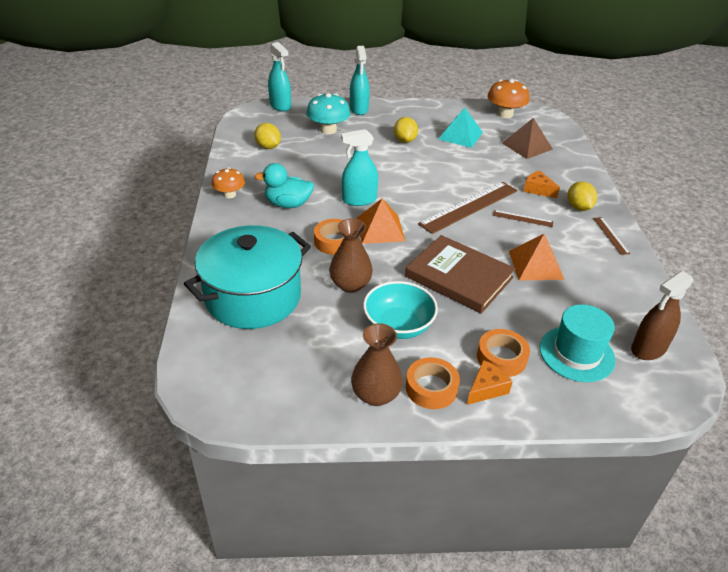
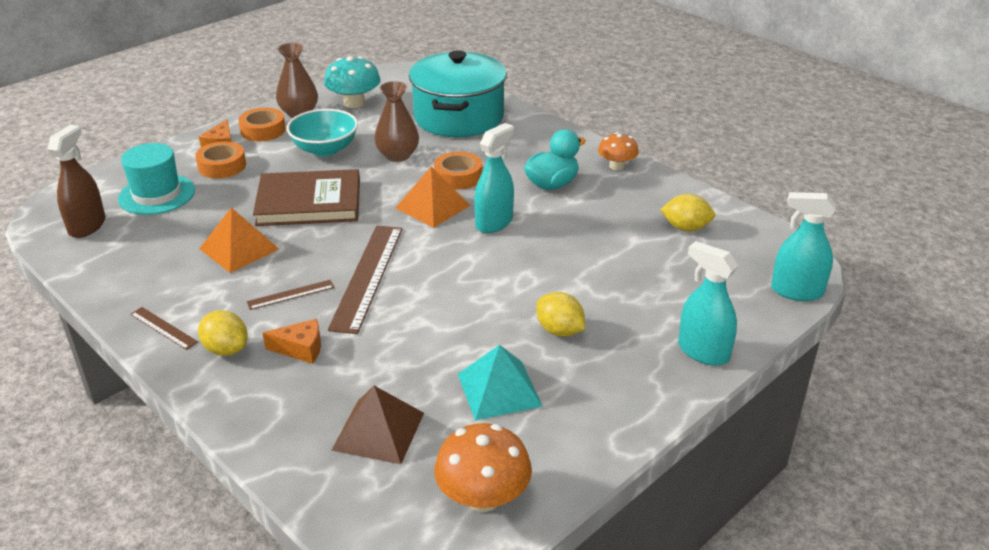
camera: 140 degrees right, 5 degrees down
(328, 130) = (672, 289): turquoise mushroom -> turquoise mushroom (354, 103)

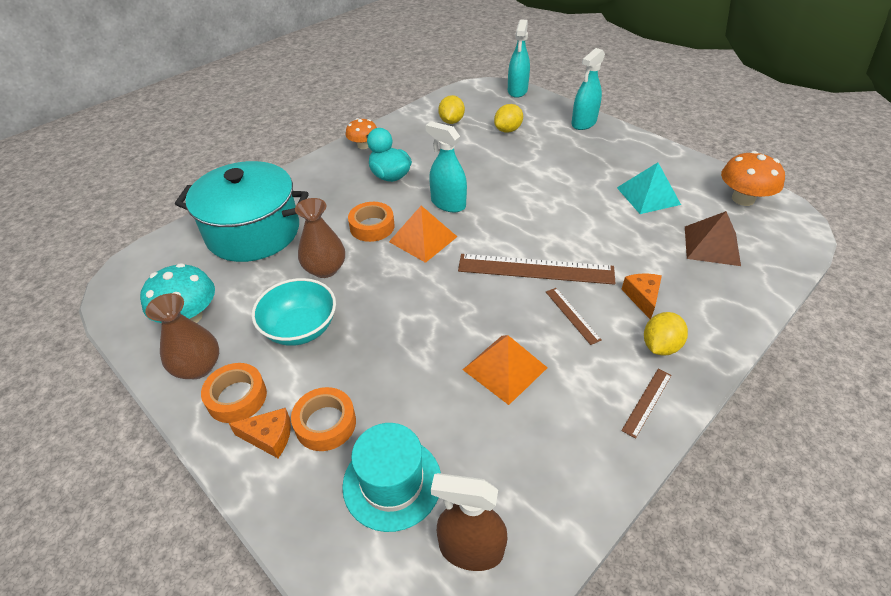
camera: 90 degrees left, 10 degrees up
(309, 203) = (415, 325): brown book -> none
(559, 331) = (579, 172): yellow lemon -> yellow lemon (508, 130)

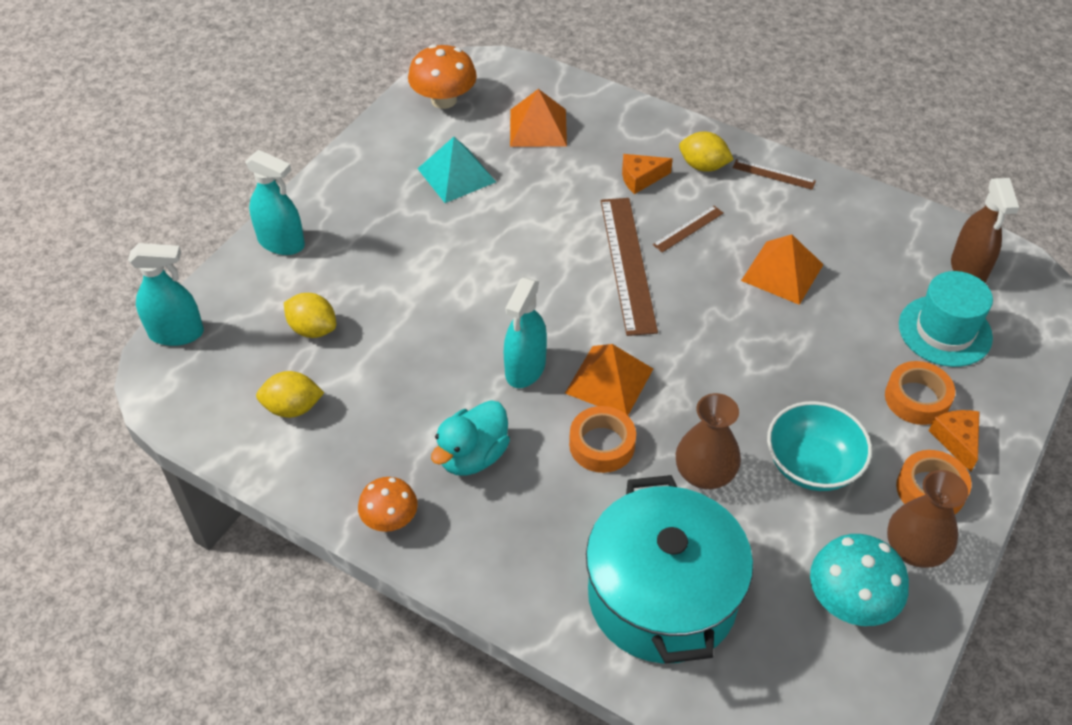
camera: 105 degrees left, 5 degrees up
(711, 245) = (538, 127): brown pyramid -> orange pyramid

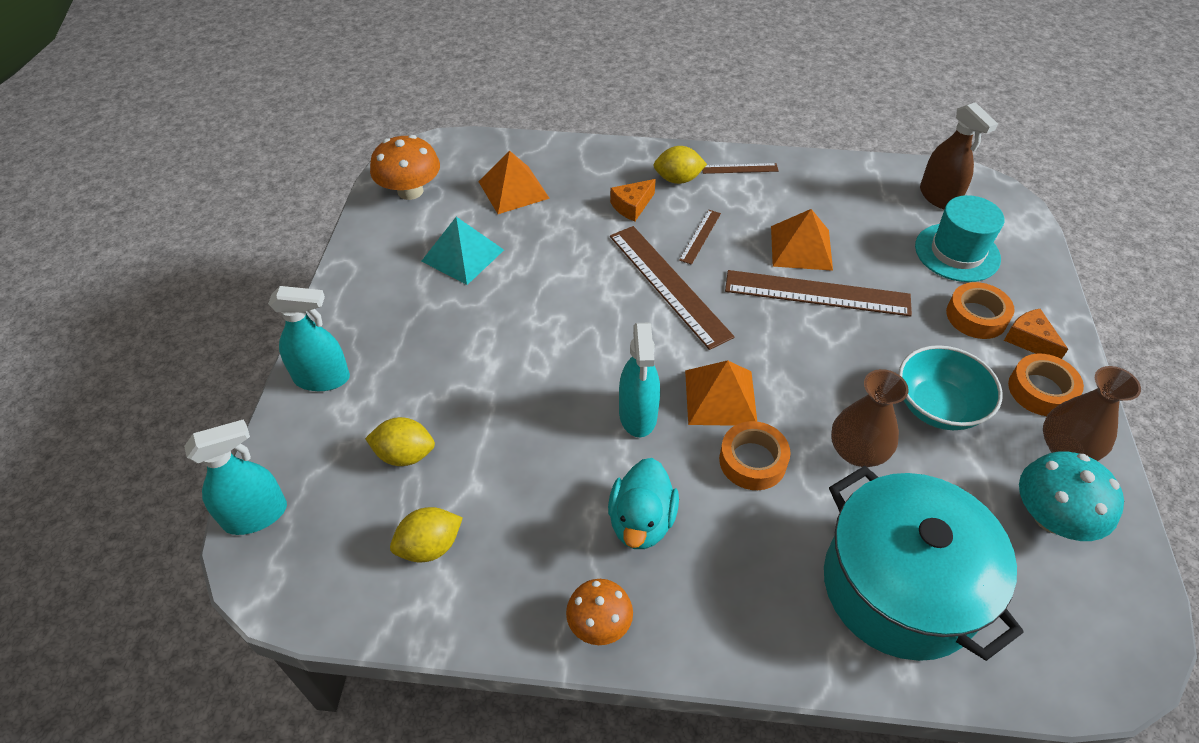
camera: 25 degrees left, 0 degrees up
(767, 321) = (817, 293): none -> brown ruler

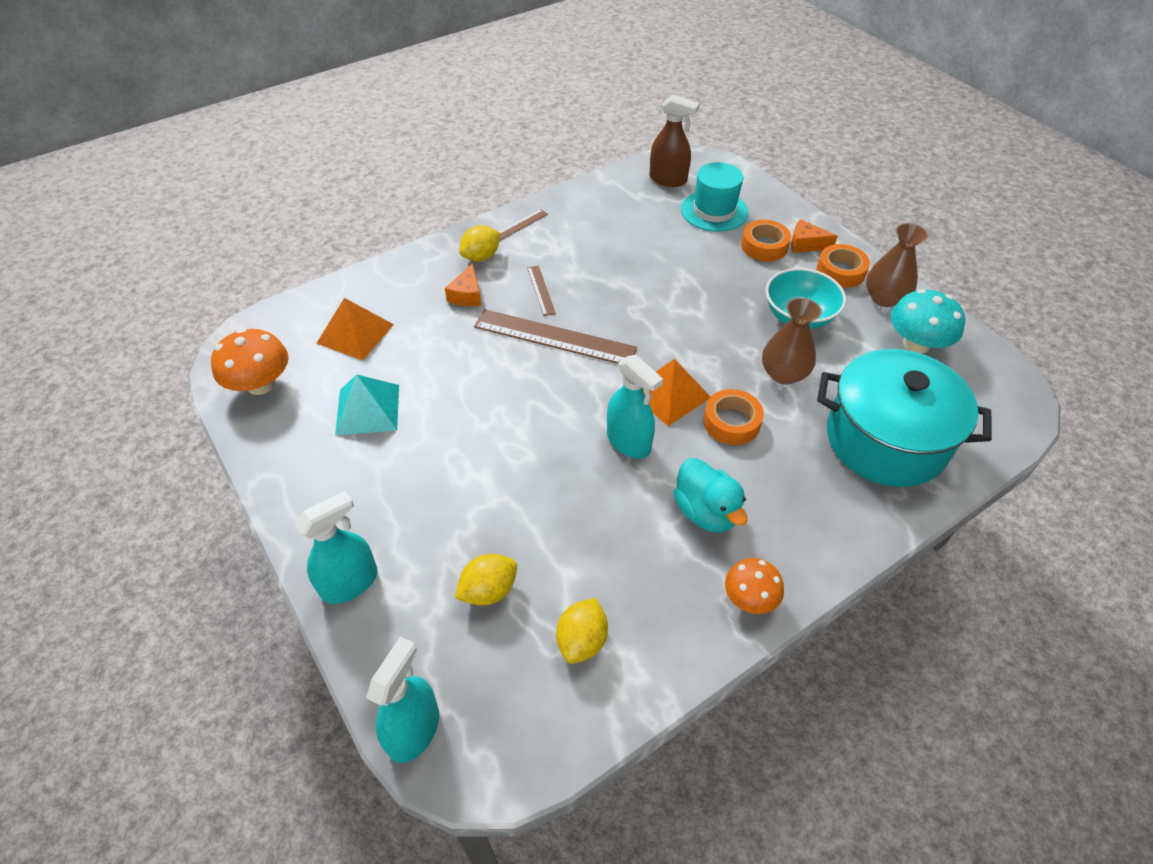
camera: 40 degrees left, 0 degrees up
(801, 247) = (617, 260): orange pyramid -> none
(817, 293) = (658, 286): brown ruler -> none

